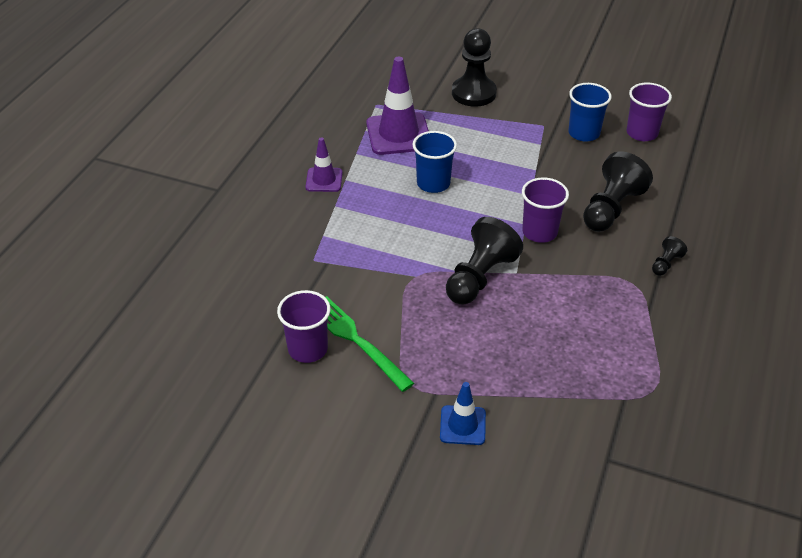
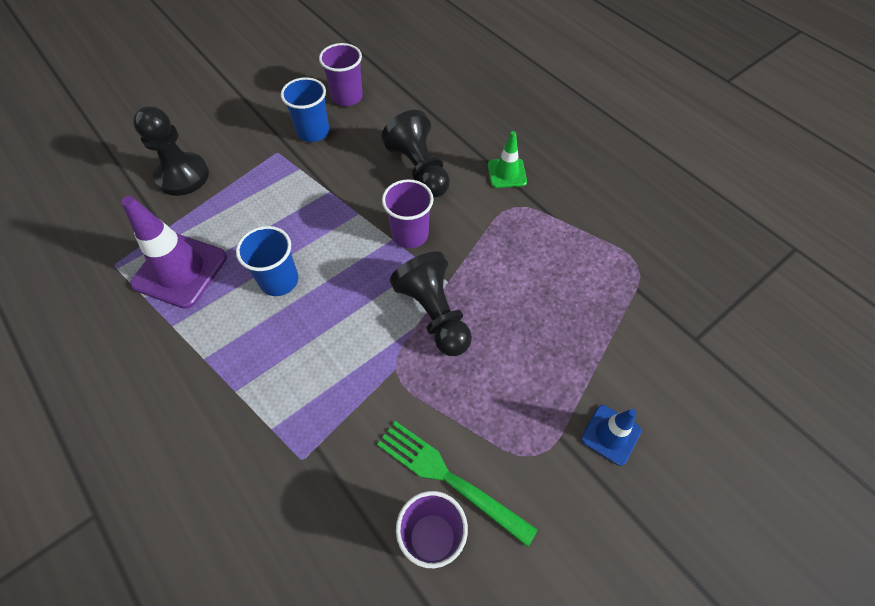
camera: 60 degrees left, 15 degrees up
(324, 180) = (185, 381): purple traffic cone -> none
(355, 339) = (447, 477): green fork -> green fork turned 45 degrees clockwise
(665, 264) = (507, 173): black pawn -> green traffic cone

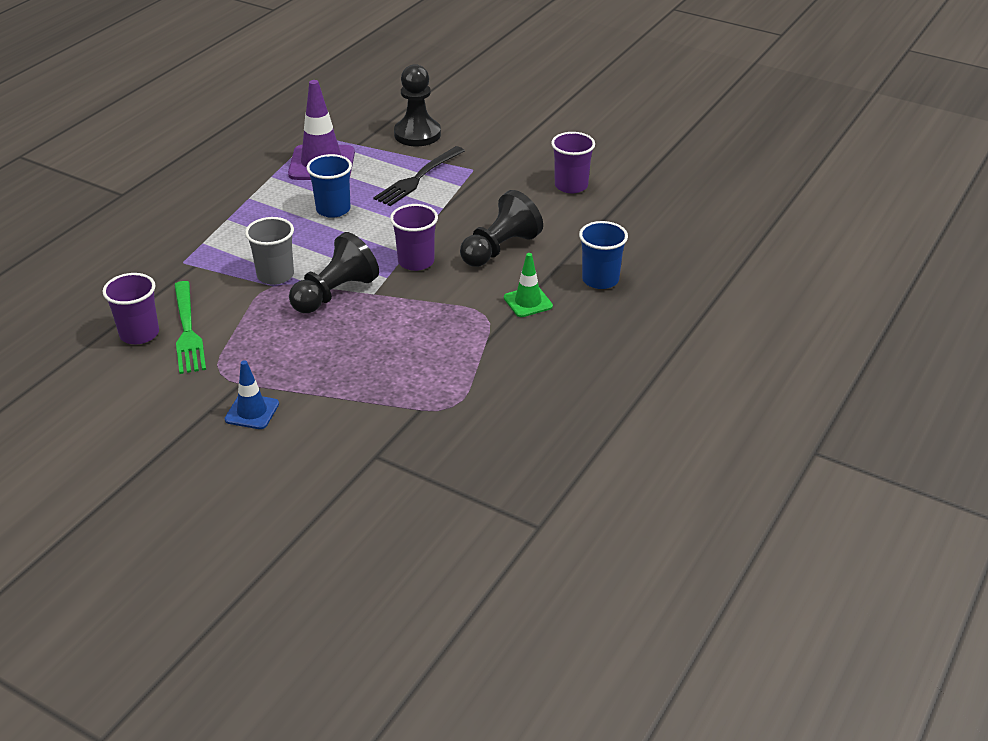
camera: 70 degrees right, 20 degrees down
(266, 197) = (417, 179): none -> black fork
(313, 132) = (510, 180): blue cup -> blue cup (600, 280)
(377, 362) = (275, 275): none -> grey cup
(447, 477) = (188, 331): green fork -> green fork turned 150 degrees clockwise

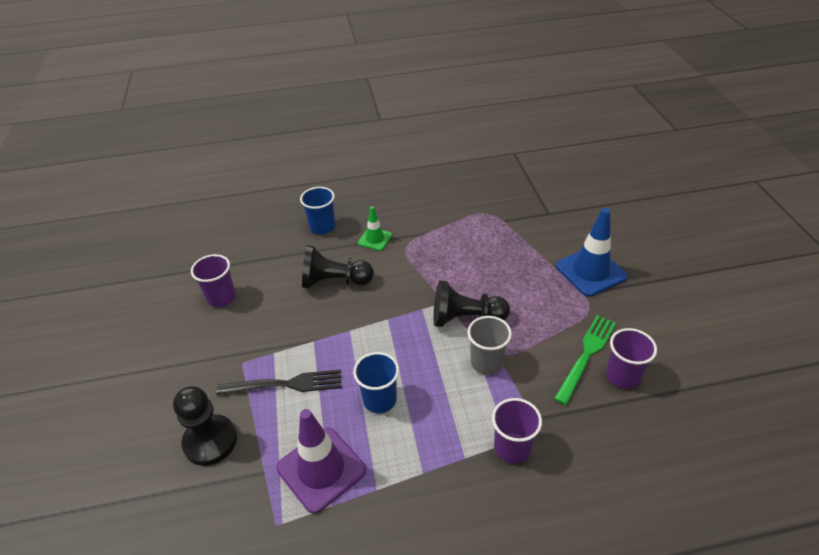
camera: 130 degrees left, 5 degrees up
(252, 412) = (590, 271): blue traffic cone -> blue traffic cone, size x1.80
(416, 261) = (390, 307): purple cup -> purple cup (512, 447)

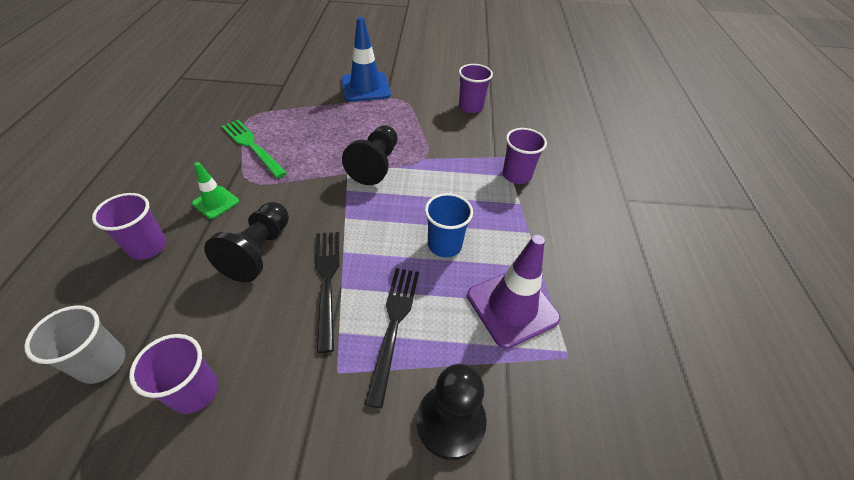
camera: 80 degrees left, 5 degrees up
(318, 330) = (327, 280): none -> black fork
(322, 227) = (148, 247): blue cup -> purple cup
(486, 362) = (431, 166): grey cup -> grey cup (102, 363)
(586, 354) = (445, 115): green fork -> green fork (252, 146)

